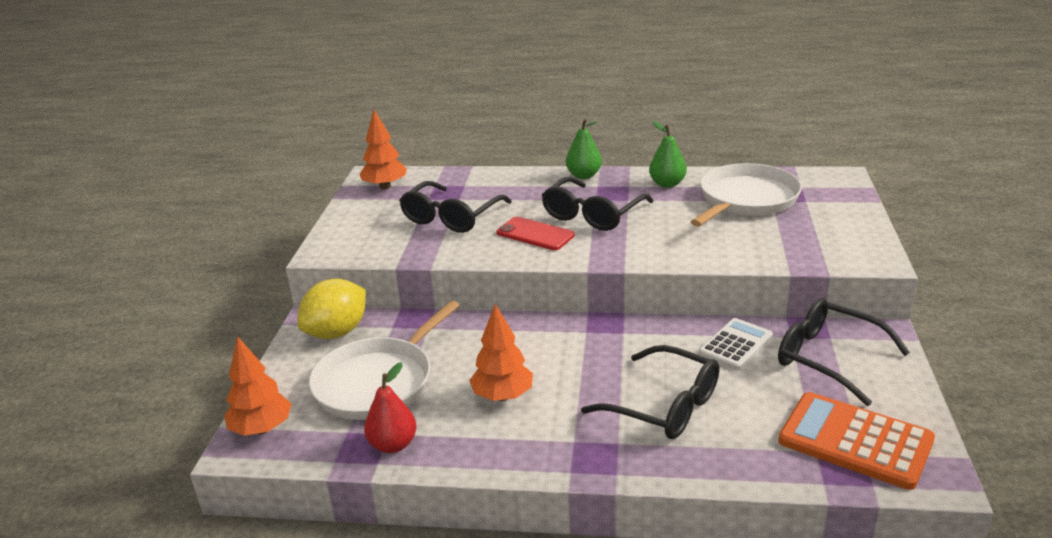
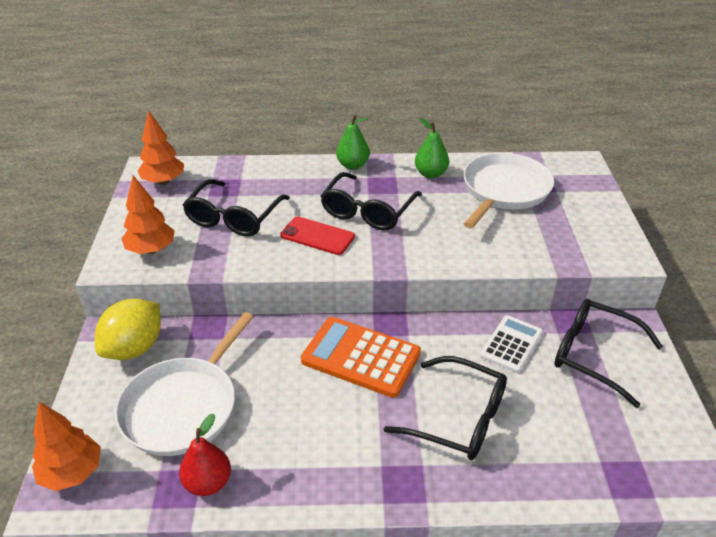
camera: 10 degrees left, 10 degrees up
(503, 396) = (307, 416): orange tree -> orange tree (151, 250)
(855, 441) = (632, 447): orange calculator -> orange calculator (361, 357)

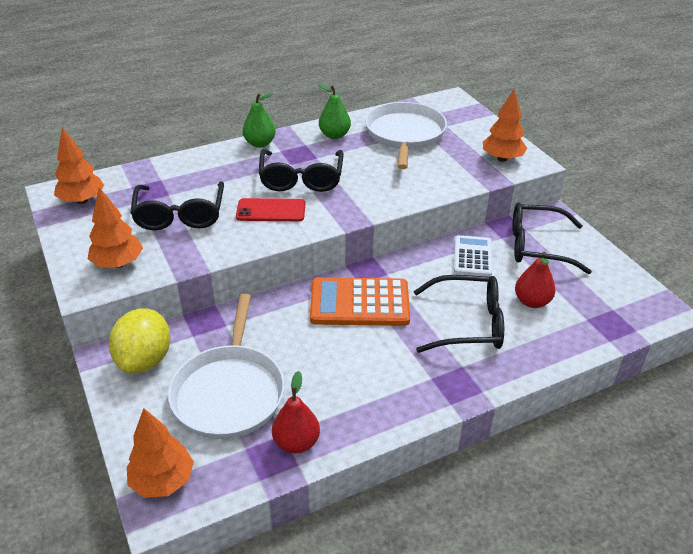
camera: 25 degrees left, 0 degrees up
(547, 418) = (532, 302): none -> red pear
(596, 244) = (502, 159): none -> orange tree

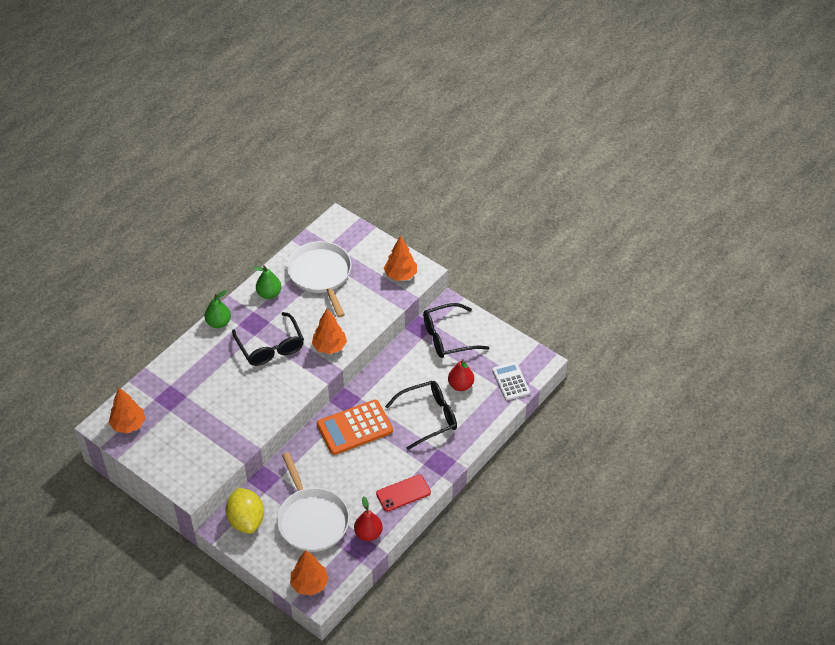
camera: 25 degrees left, 10 degrees up
(118, 263) = (196, 465): orange tree -> orange tree (329, 347)
(180, 215) = (207, 411): black glasses -> none
(271, 210) = (267, 384): red phone -> red phone (403, 493)
(472, 256) = (409, 362): white calculator -> white calculator (511, 381)

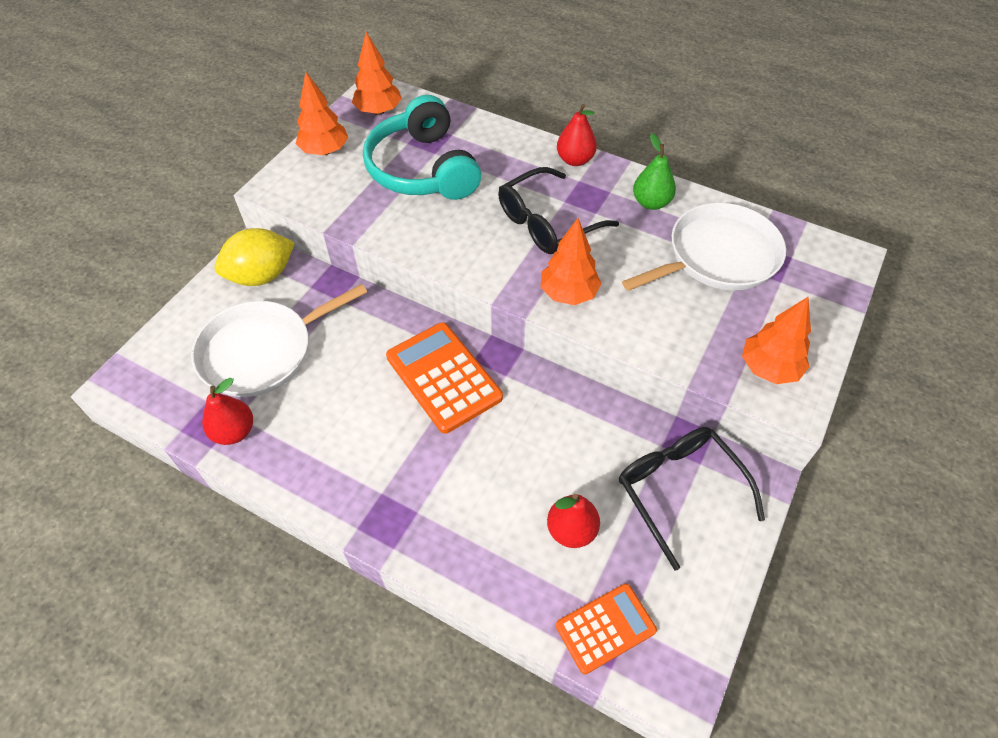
camera: 80 degrees right, 5 degrees up
(200, 405) = (422, 169): none -> turquoise headphones
(218, 323) = (575, 160): green pear -> red pear
(309, 584) = (145, 369): orange tree -> orange tree (325, 151)
(403, 493) = (316, 470): red phone -> none
(428, 417) = (485, 485): black glasses -> none
(511, 381) = (605, 628): white calculator -> orange calculator

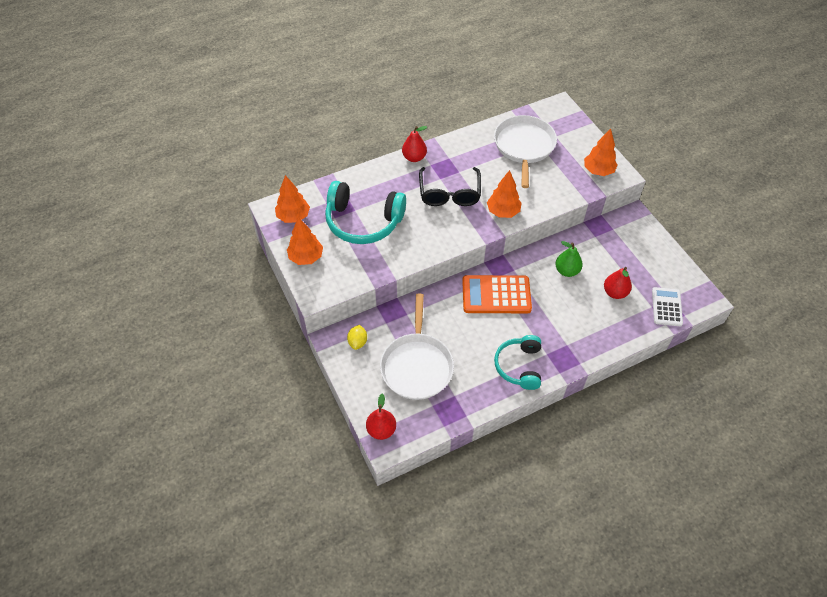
camera: 55 degrees left, 0 degrees up
(234, 432) = (464, 401): red pear -> red pear (381, 430)
(262, 276) = (357, 342): yellow lemon -> yellow lemon, size x0.53
(335, 468) = (519, 366): none -> turquoise headphones
(605, 628) = (666, 307): orange calculator -> white calculator
(651, 203) = (470, 148): green pear -> green pear (566, 271)
(679, 490) = (621, 244): black glasses -> none

